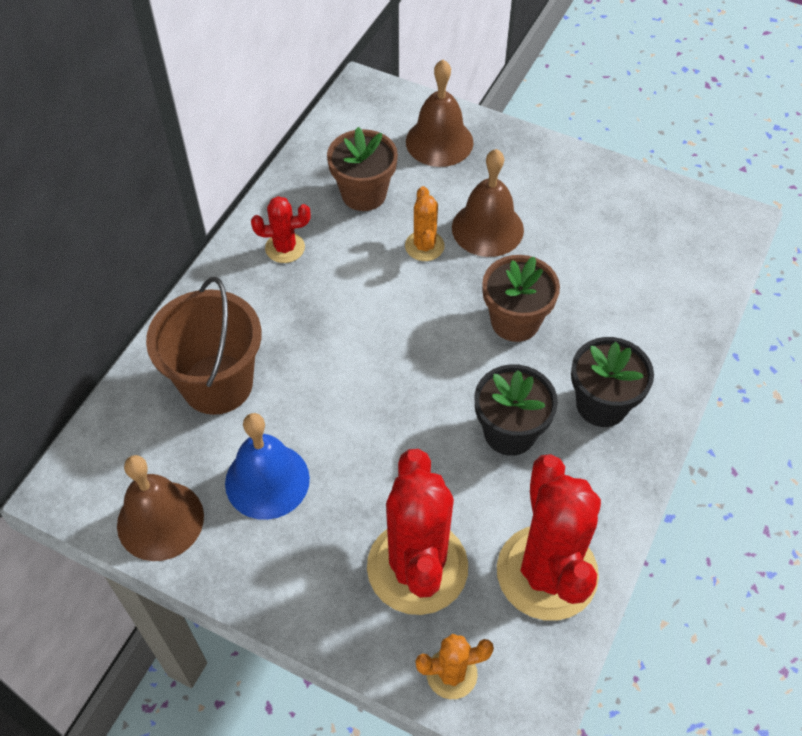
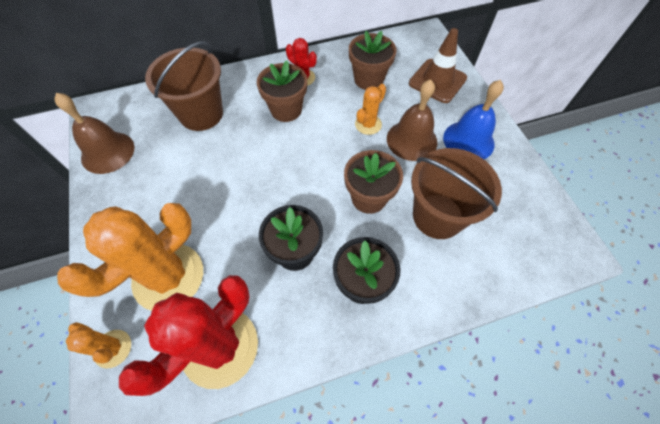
camera: 45 degrees right, 5 degrees up
(267, 480) = (165, 173): blue bell -> blue bell (468, 140)
(314, 300) = (286, 110): none -> brown flower pot
(417, 567) = (168, 277): red cactus -> orange cactus
(439, 142) = (437, 81): brown bell -> brown traffic cone
(595, 286) = (437, 216): none -> brown bucket

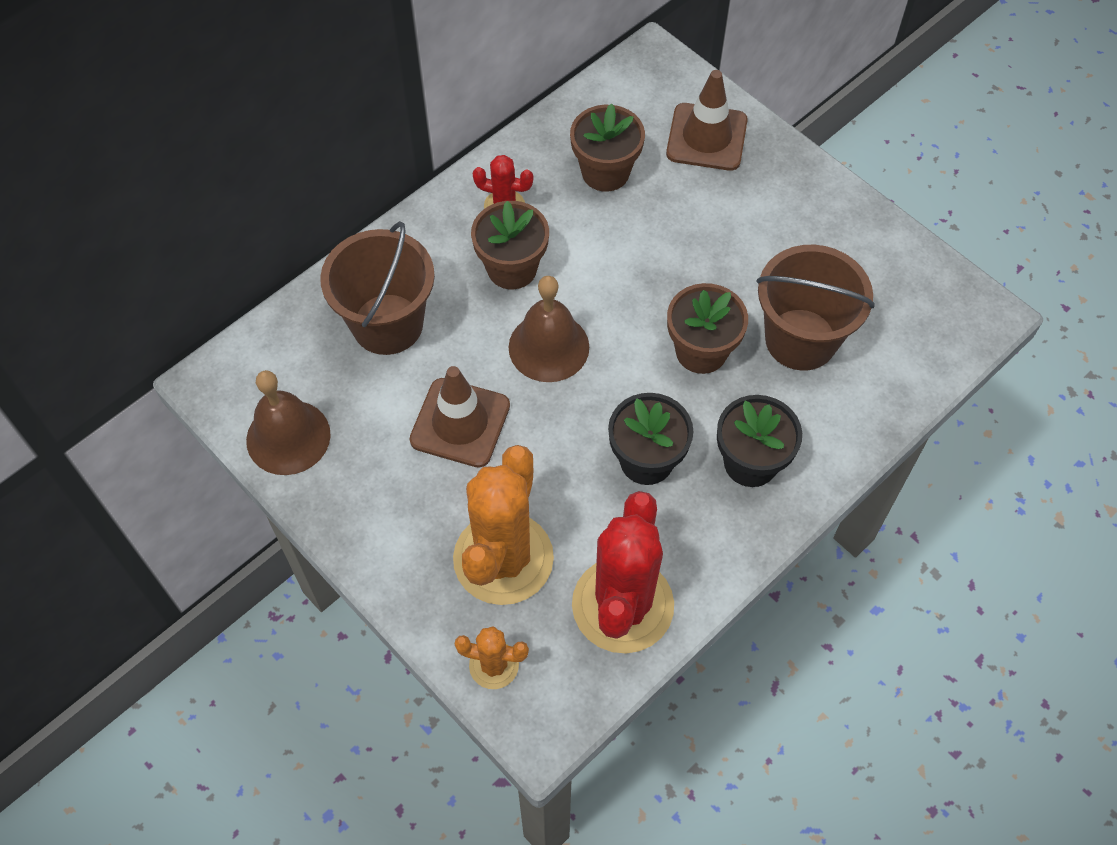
camera: 25 degrees left, 0 degrees up
(201, 182) = (460, 423): none -> brown traffic cone
(368, 124) = (643, 245): orange cactus -> none
(411, 140) = (716, 246): brown bell -> brown bell (548, 347)
(468, 140) = (792, 216): blue bell -> none

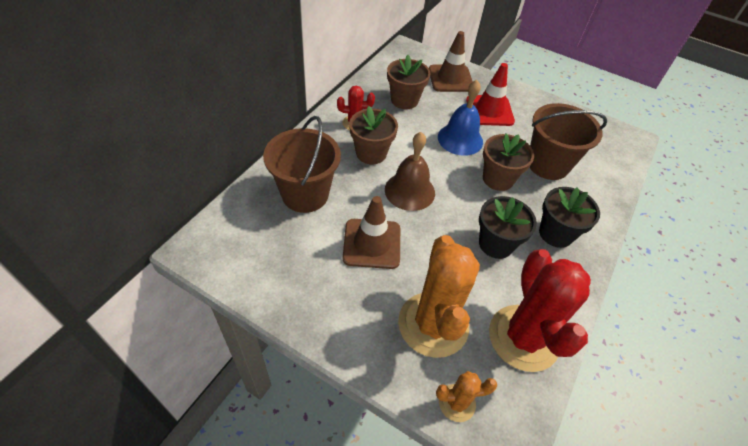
camera: 20 degrees left, 10 degrees down
(288, 437) = (257, 274): brown bell -> none
(670, 265) = (460, 139): none -> blue bell
(748, 216) = (489, 111): none -> red traffic cone

